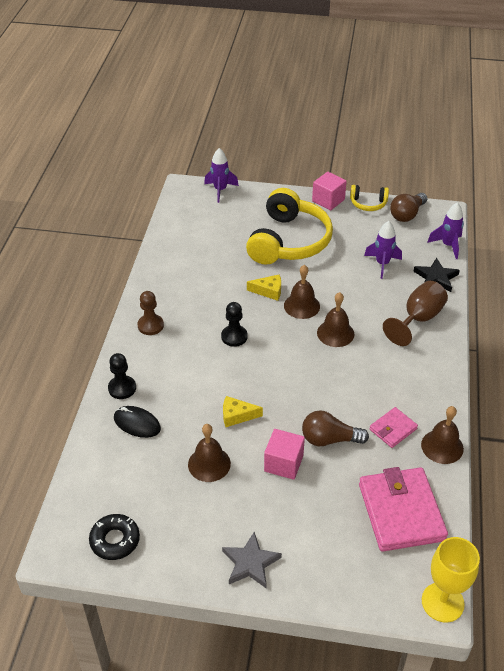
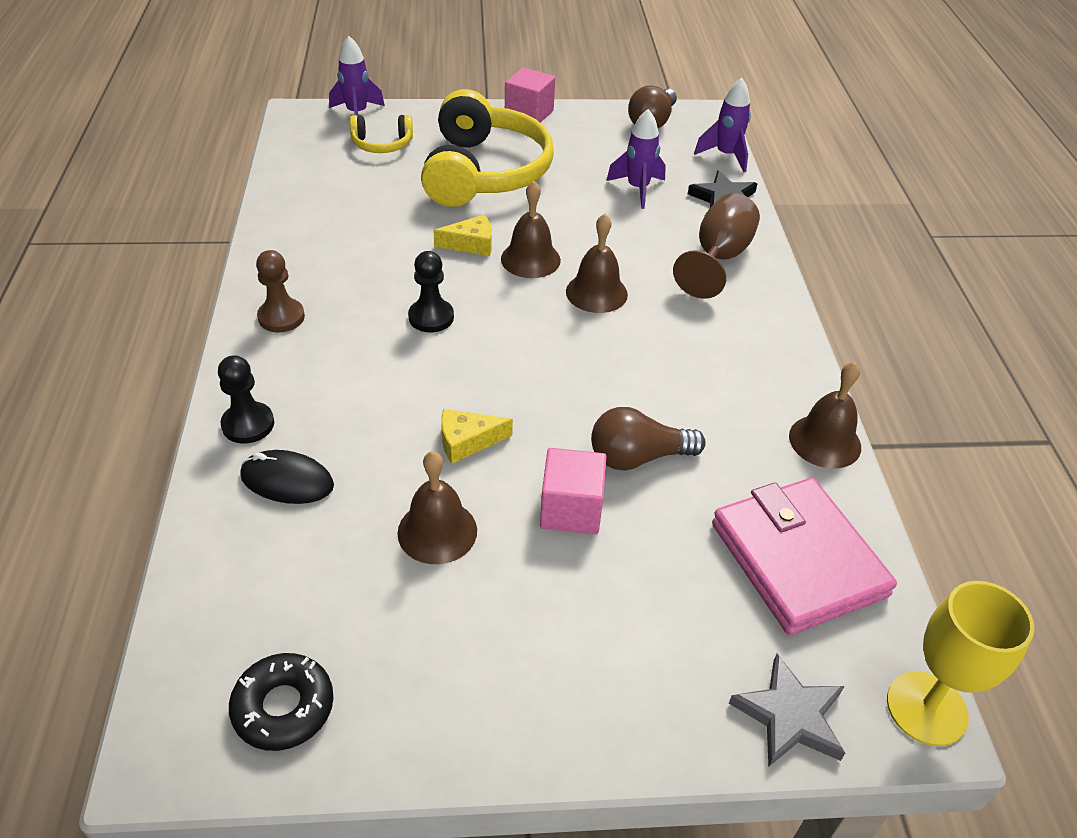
camera: 15 degrees left, 0 degrees up
(250, 563) = (560, 702): grey star -> grey star (790, 716)
(368, 203) = (590, 112): yellow headphones -> yellow headphones (382, 144)
(393, 429) = (736, 425): pink wallet -> none

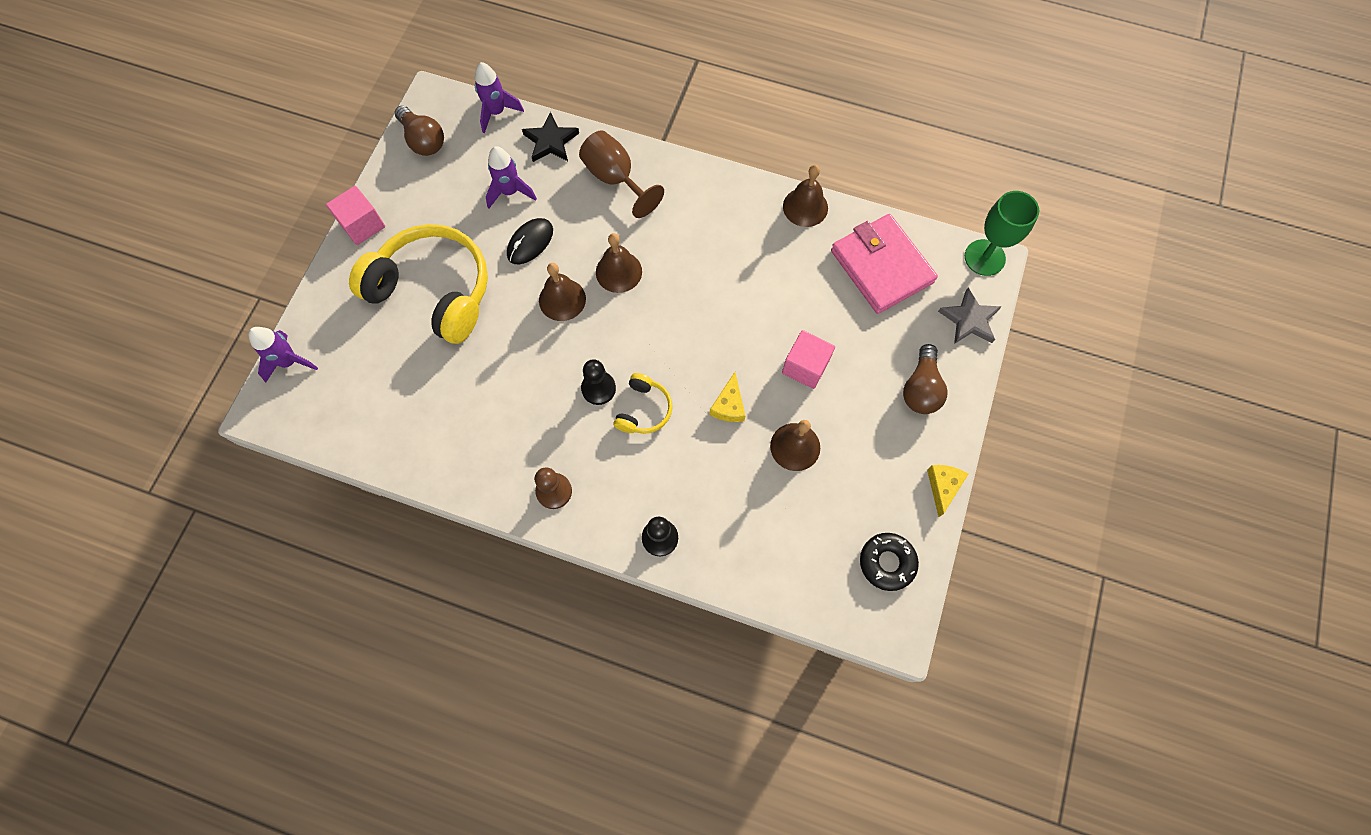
camera: 65 degrees left, 25 degrees up
(287, 481) = (721, 524): black mouse -> black mouse (530, 242)
(382, 144) = (351, 355): yellow headphones -> yellow headphones (643, 409)
(471, 244) = (525, 333): yellow cheese -> yellow cheese (943, 487)
(638, 457) = (779, 313): brown light bulb -> brown light bulb (921, 388)
(798, 559) = (881, 266): pink wallet -> pink wallet turned 60 degrees clockwise
(926, 708) = (984, 257): yellow goblet -> green goblet

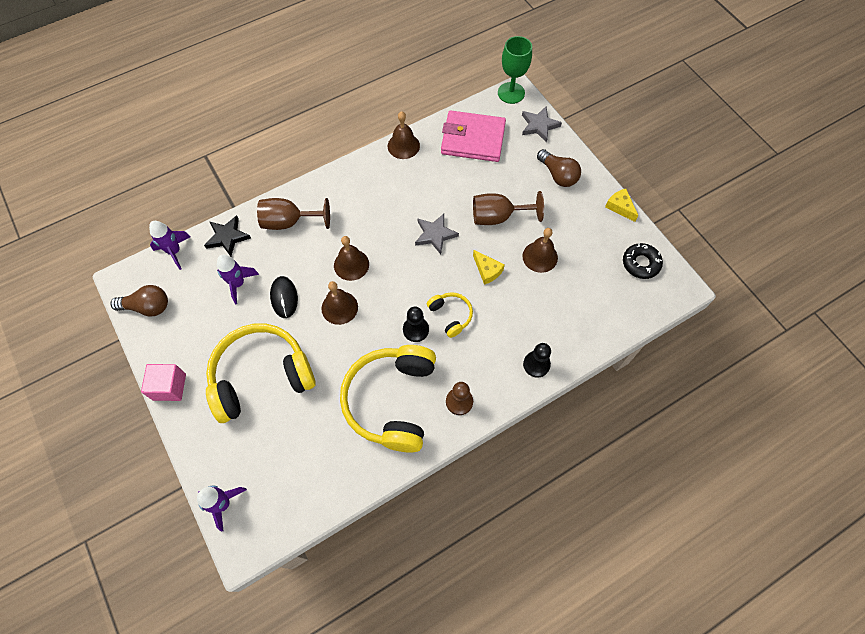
camera: 50 degrees left, 5 degrees down
(503, 427) = (392, 401): none -> yellow headphones
(725, 321) = (435, 234): none -> grey star
(805, 366) = (498, 217): pink cube -> brown goblet

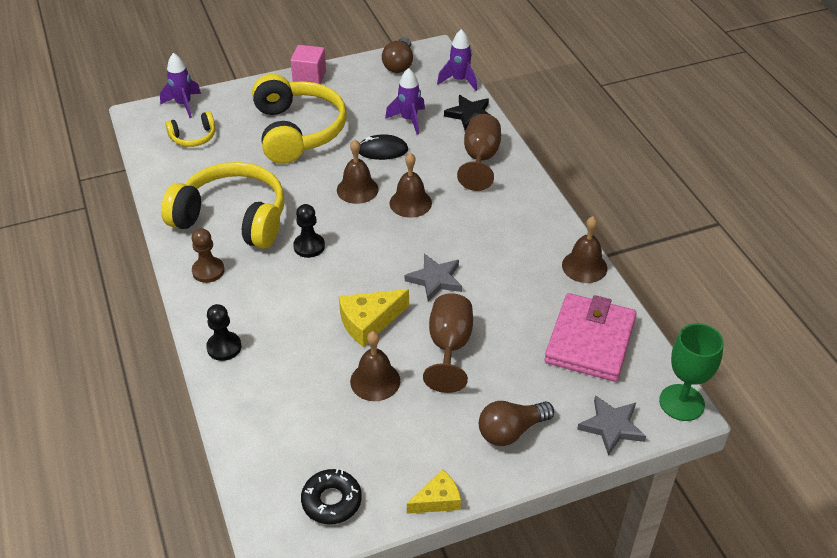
camera: 100 degrees right, 20 degrees down
(450, 315) = (317, 278): yellow headphones -> yellow headphones (193, 137)
(487, 270) = (369, 322): yellow cheese -> yellow cheese, size x1.53

